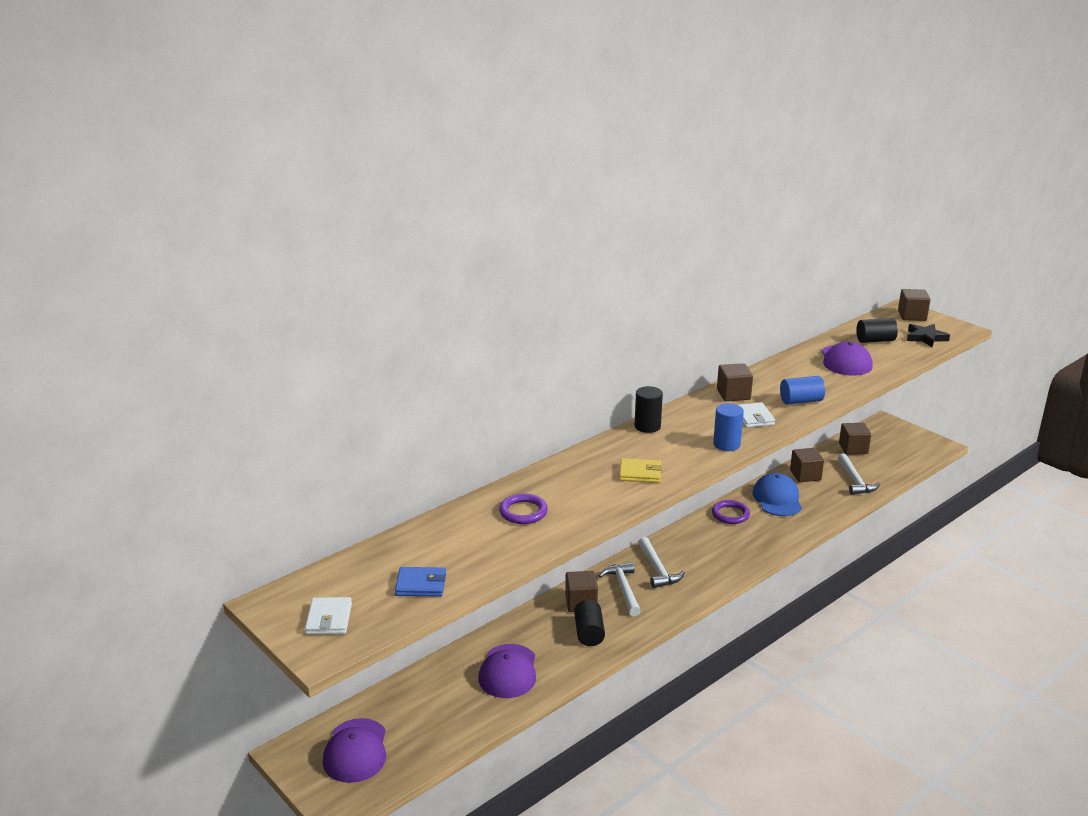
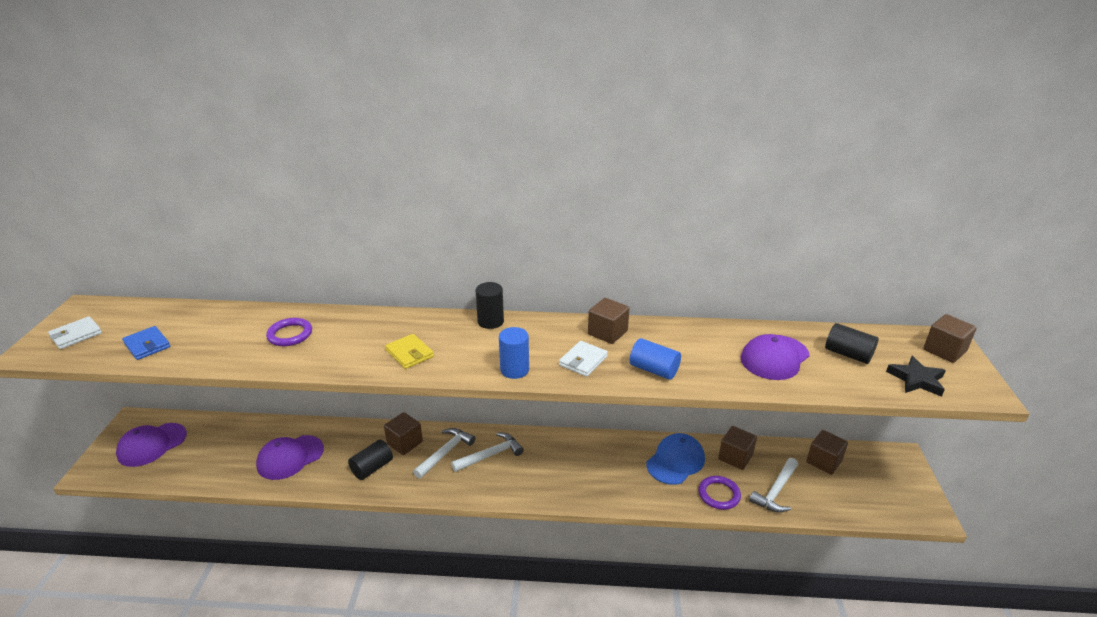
camera: 45 degrees right, 5 degrees up
(658, 569) = (491, 455): white hammer -> white hammer turned 150 degrees counterclockwise
(730, 514) = (615, 449): purple ring -> purple ring (719, 494)

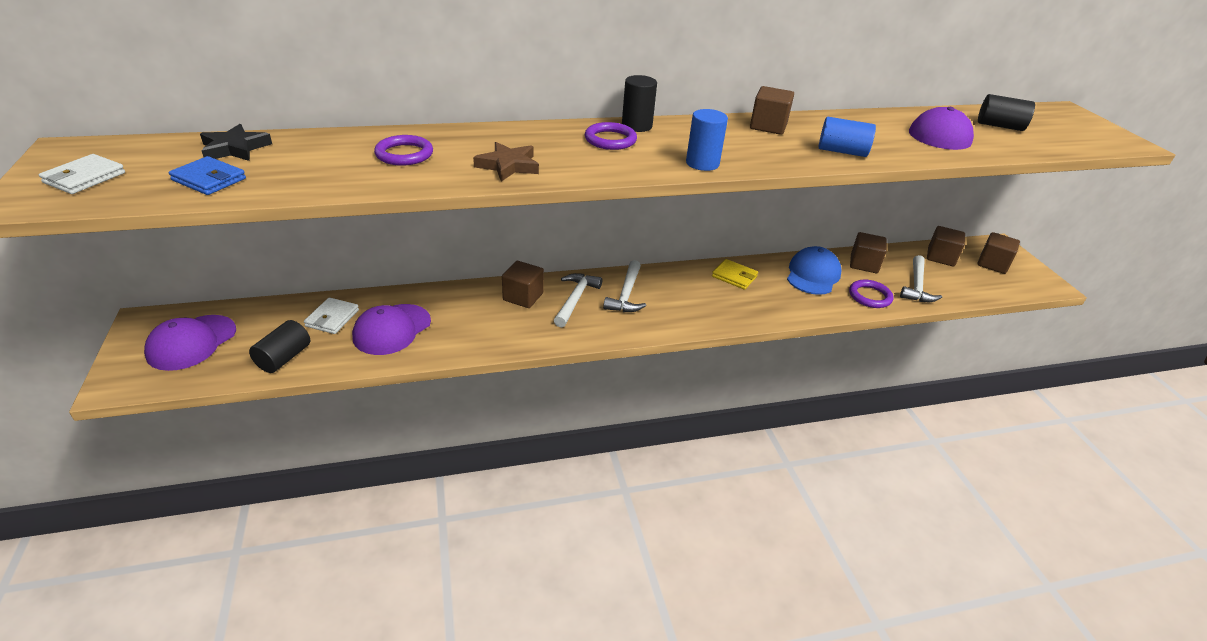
camera: 20 degrees left, 5 degrees up
(357, 355) = (508, 166): none -> brown star
(372, 468) = (500, 325): black cylinder -> black cylinder (284, 358)
(409, 353) = (571, 159): yellow wallet -> yellow wallet (734, 276)
(457, 335) = (610, 140): none -> purple ring
(491, 455) = (626, 295): white hammer -> white hammer turned 150 degrees clockwise
(583, 361) = (766, 150): white wallet -> white wallet (332, 318)
(916, 379) = (1071, 139): black star -> black star (235, 148)
(944, 350) = (1072, 117): brown cube -> brown cube (992, 264)

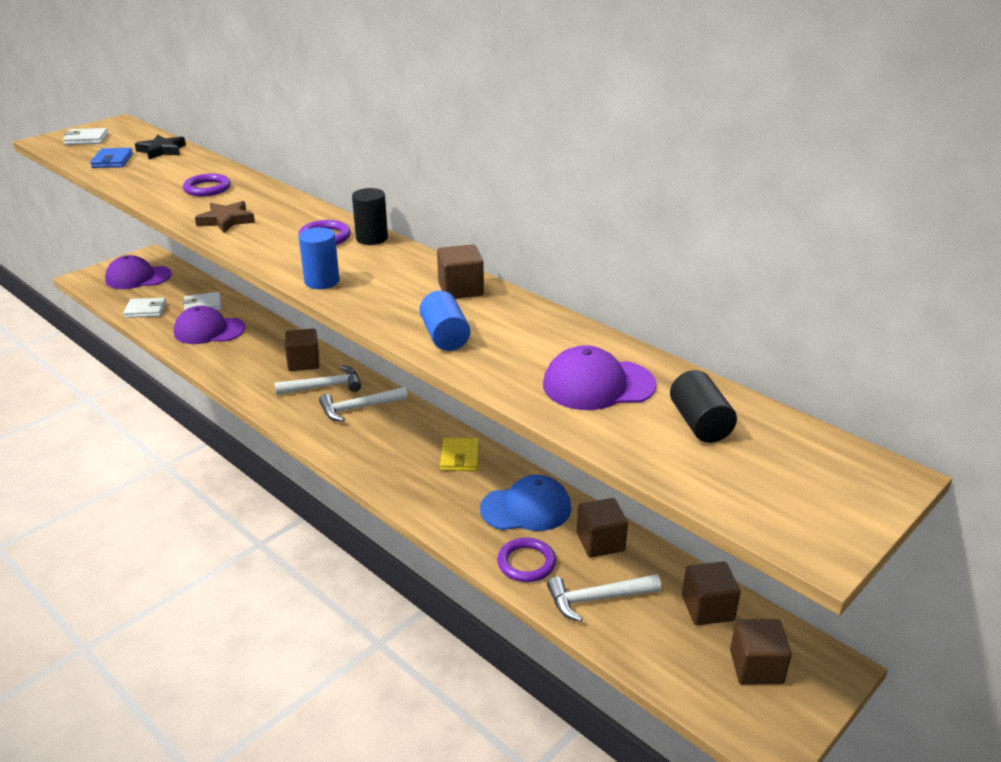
camera: 60 degrees right, 5 degrees down
(284, 358) = (146, 310): black cylinder -> white wallet

